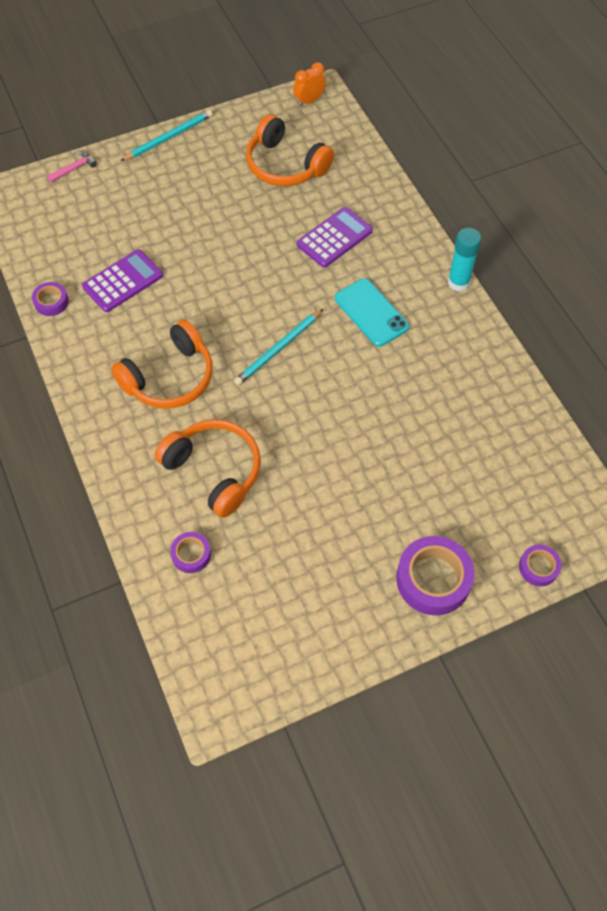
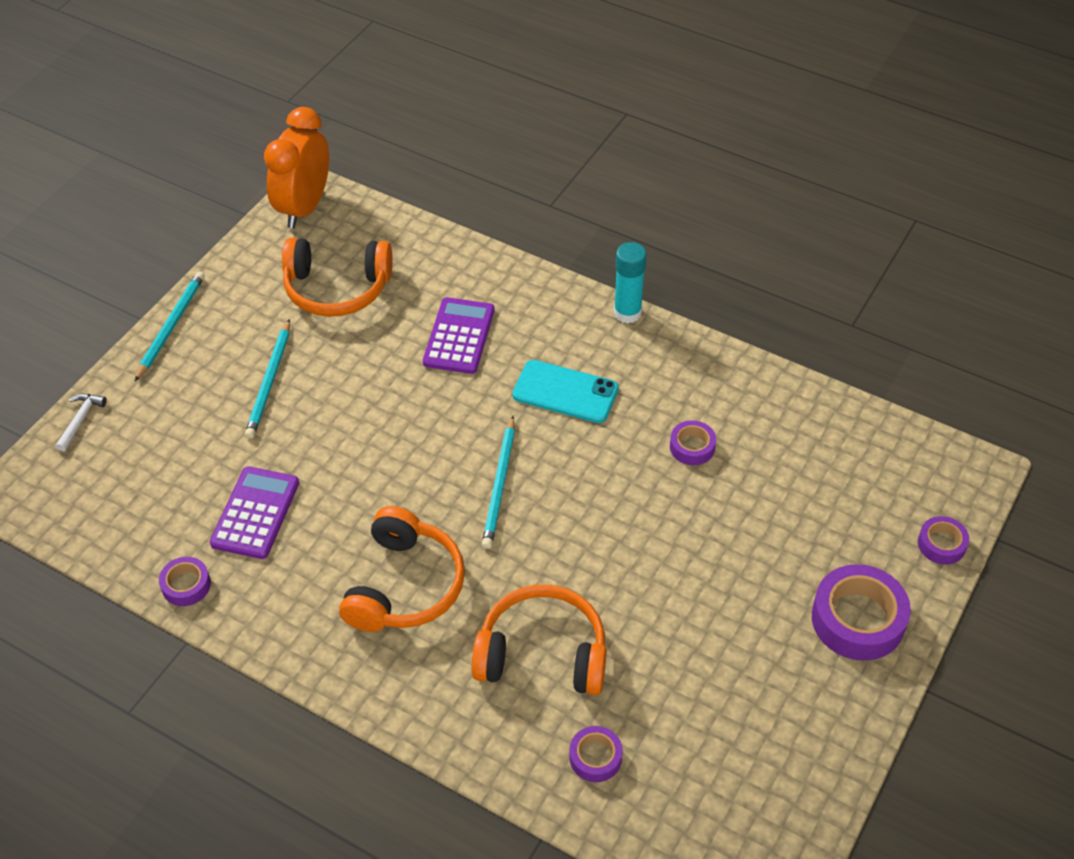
camera: 35 degrees left, 10 degrees down
(74, 168) = (80, 420): pink hammer -> white hammer
(196, 204) = (269, 382): none -> turquoise pencil
(309, 101) = (304, 207): orange clock -> orange clock, size x1.95
(423, 397) = (692, 447): none -> purple tape

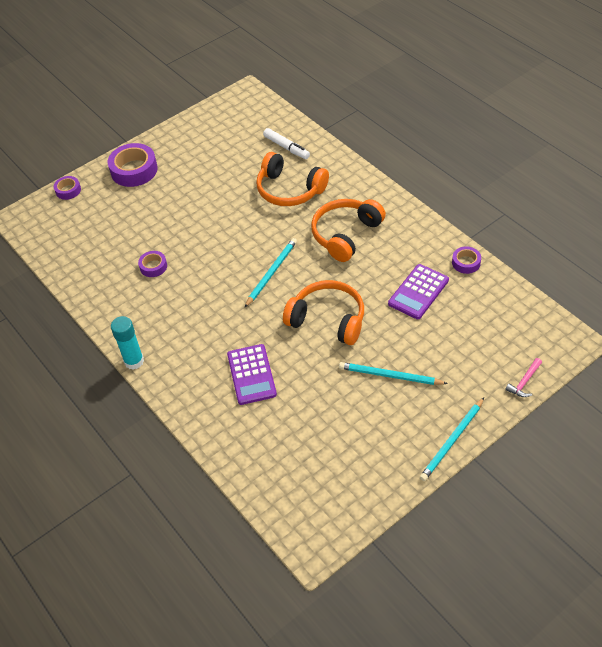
camera: 155 degrees left, 0 degrees up
(80, 420) = (524, 382): white hammer -> pink hammer
(269, 382) = (390, 375): turquoise pencil -> turquoise pencil turned 105 degrees counterclockwise
(304, 207) = (322, 529): orange clock -> none
(337, 289) = (321, 439): orange headphones -> orange headphones (328, 319)
(459, 336) = (251, 374): purple calculator -> purple calculator turned 45 degrees counterclockwise
(565, 392) = (204, 317): turquoise phone -> none
(595, 757) = (286, 147): purple tape -> white marker

